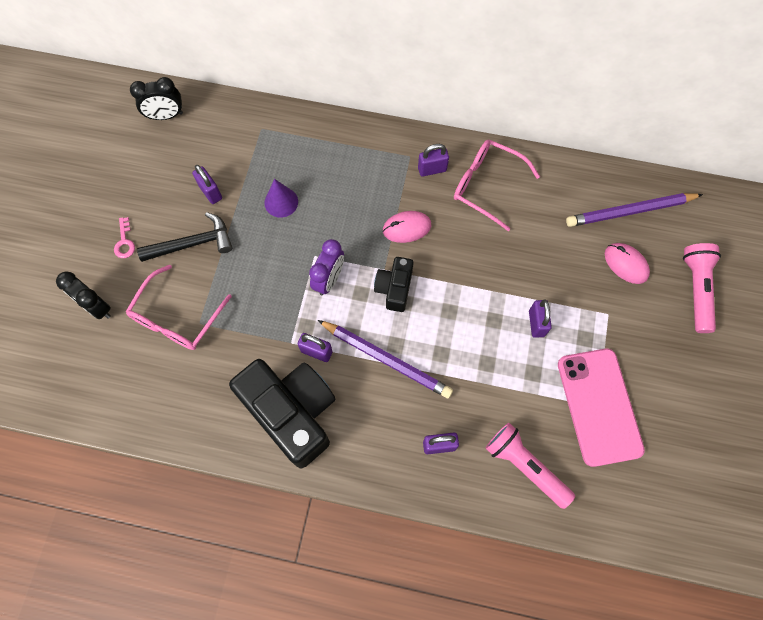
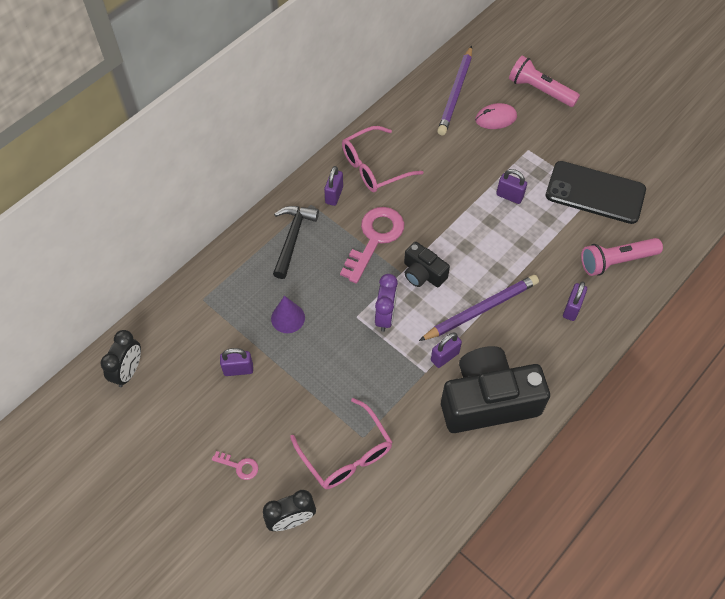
camera: 60 degrees left, 10 degrees down
(193, 243) = (280, 407): black hammer -> black hammer (292, 238)
(329, 279) = (385, 316): purple clock -> purple clock turned 45 degrees clockwise
(406, 228) = (375, 238): pink mouse -> pink key
(599, 406) = (595, 193): pink phone -> black phone

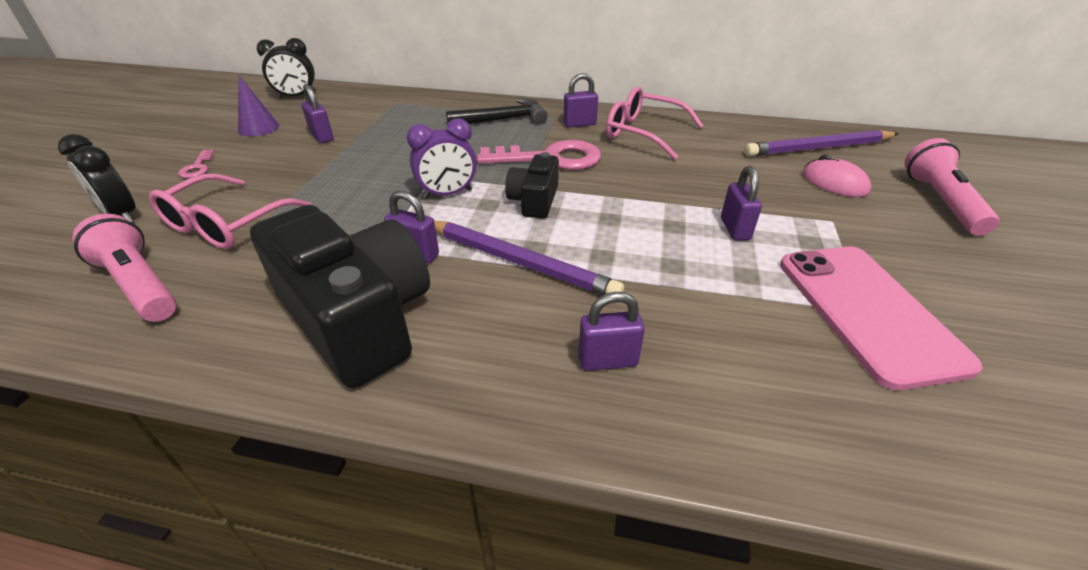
camera: 60 degrees right, 20 degrees down
(288, 318) = (402, 142): purple cone -> purple cone (258, 128)
(595, 193) = (867, 311): black phone -> pink phone
(616, 261) = (771, 389): pink flashlight -> pink flashlight (140, 285)

